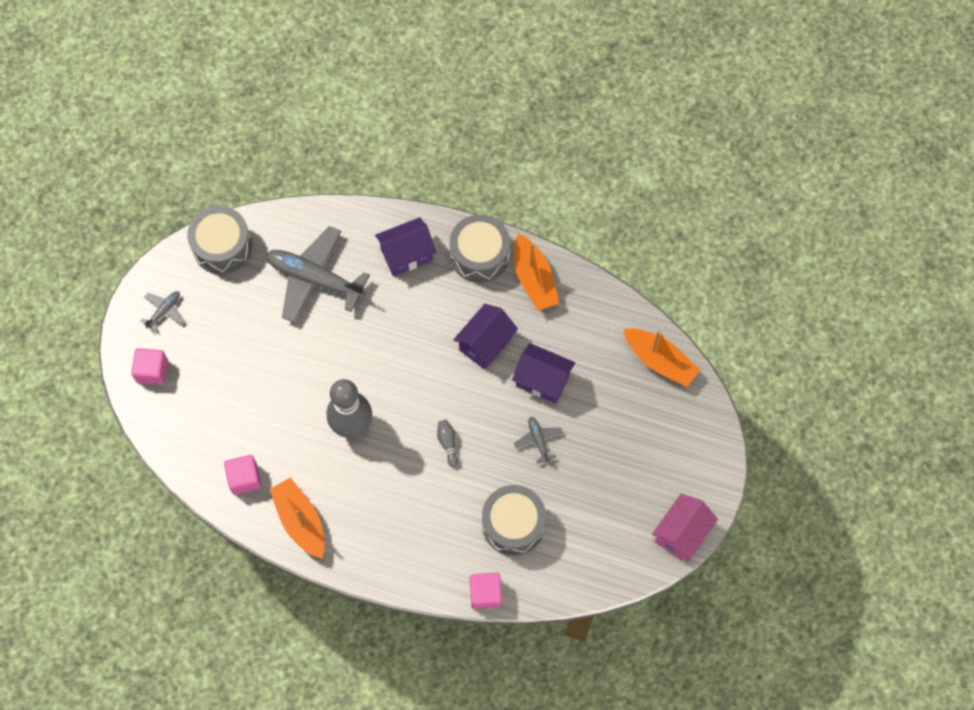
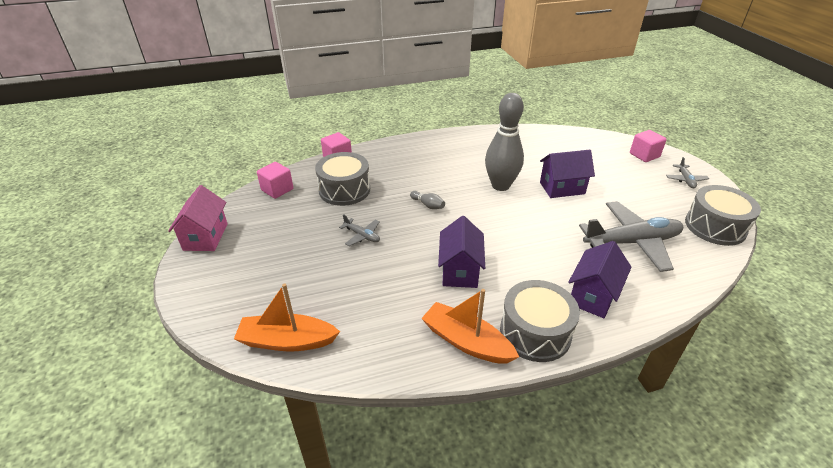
camera: 145 degrees right, 30 degrees down
(244, 478) = (530, 142): pink cube -> pink cube (277, 190)
(300, 521) = (478, 141): orange boat -> none
(542, 380) = (390, 271): purple house -> purple house (562, 188)

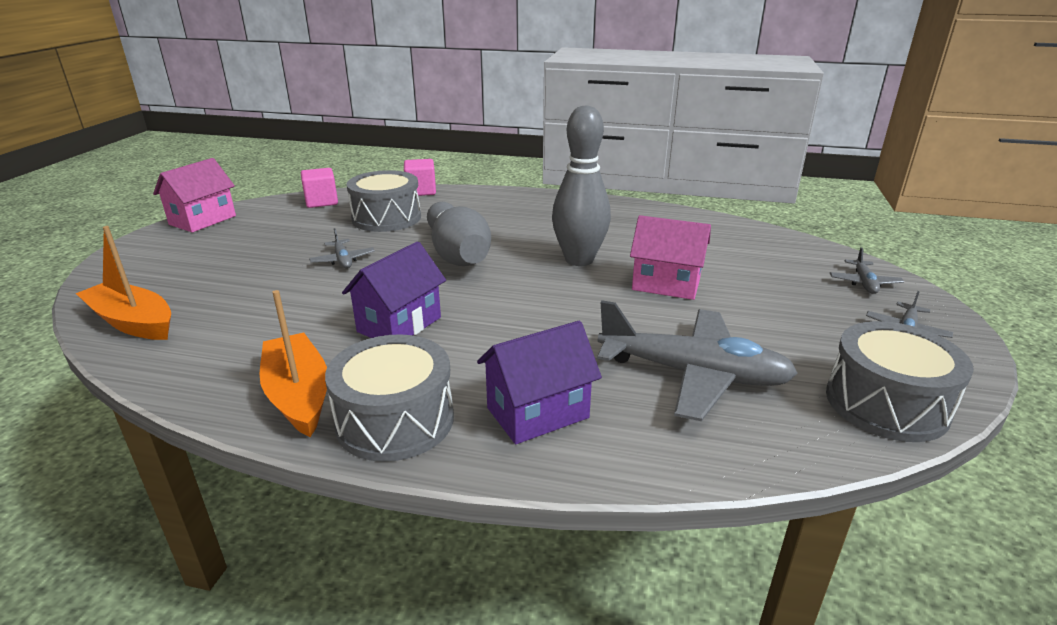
camera: 30 degrees right, 10 degrees down
(428, 205) = (457, 254): grey bowling pin -> grey bowling pin, size x2.50
(562, 188) = (666, 284): purple house -> pink house
(644, 155) = (864, 283): pink cube -> grey plane

